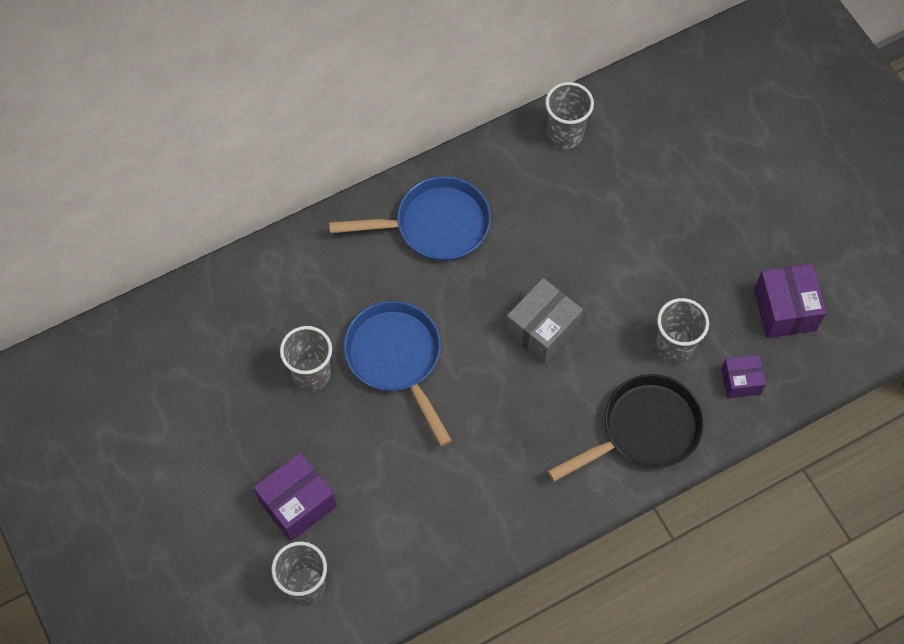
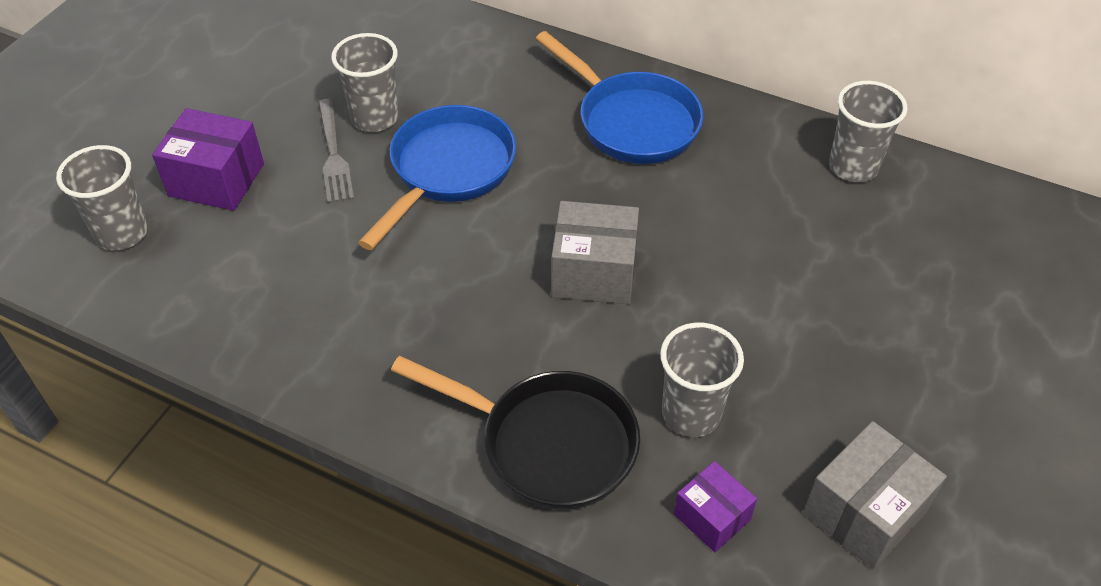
camera: 55 degrees right, 15 degrees down
(329, 419) = (334, 155): none -> grey fork
(785, 310) = (864, 512): purple box -> grey box

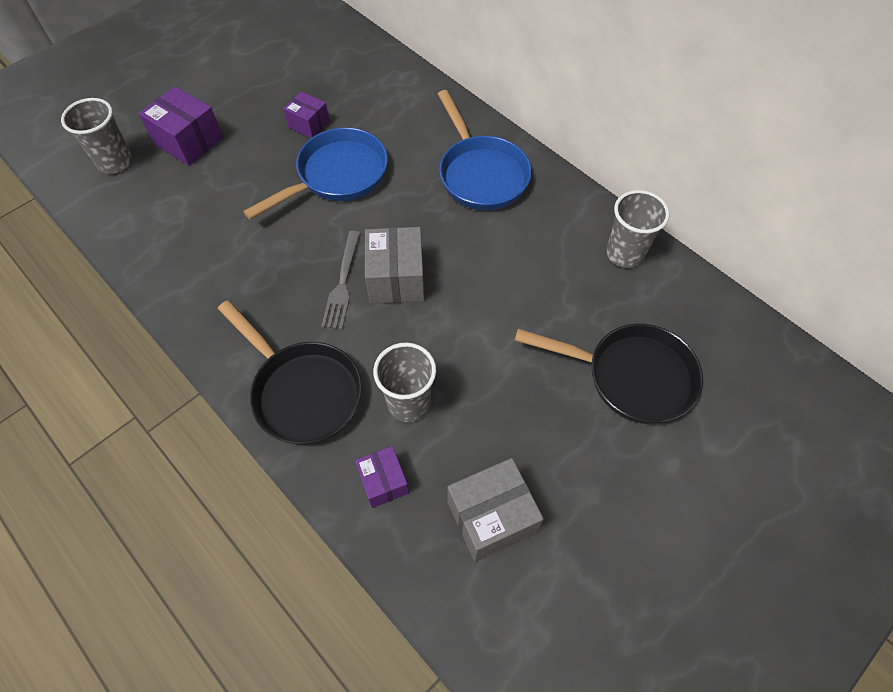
camera: 20 degrees right, 10 degrees up
(334, 155) = (270, 144): grey fork -> grey fork (342, 283)
(375, 118) = (309, 124): grey cup -> purple box
(594, 272) = (396, 278): grey box -> grey box turned 60 degrees clockwise
(936, 301) = (631, 376): none -> black pan

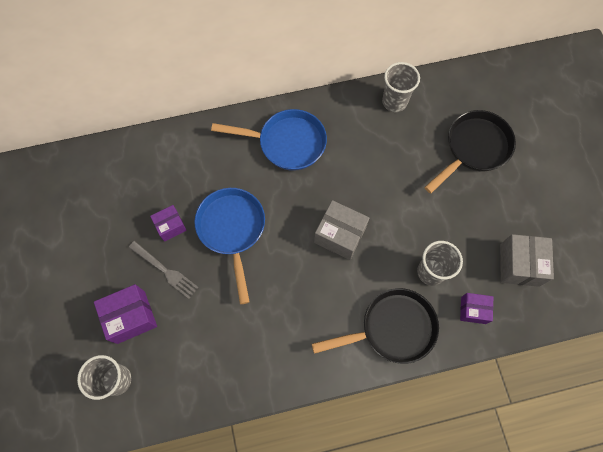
camera: 60 degrees left, 10 degrees up
(342, 283) = (325, 269): grey fork -> grey fork (165, 271)

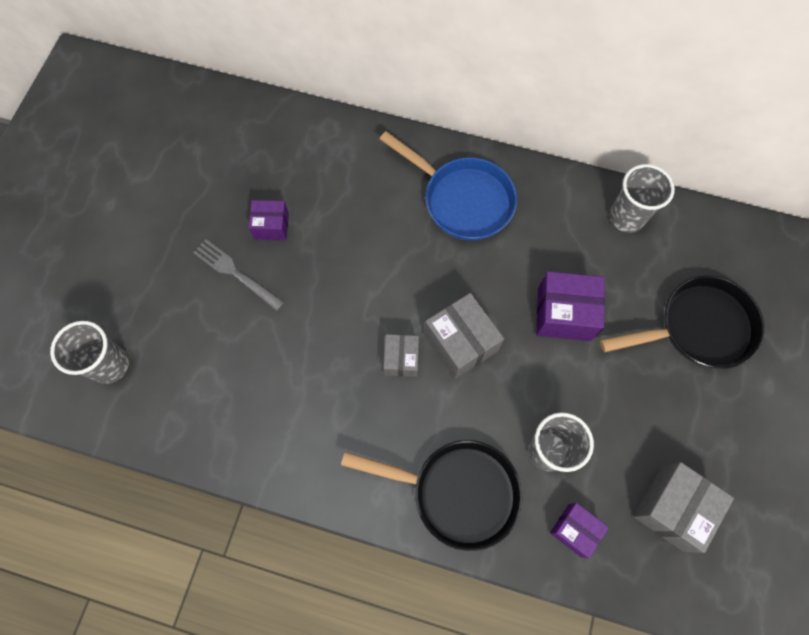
camera: 30 degrees right, 0 degrees up
(131, 317) = (167, 304): purple box -> purple box (564, 314)
(165, 271) = (235, 273): grey fork -> grey fork turned 150 degrees clockwise
(232, 230) = (337, 268): blue pan -> none
(309, 266) = (401, 359): none -> grey box

